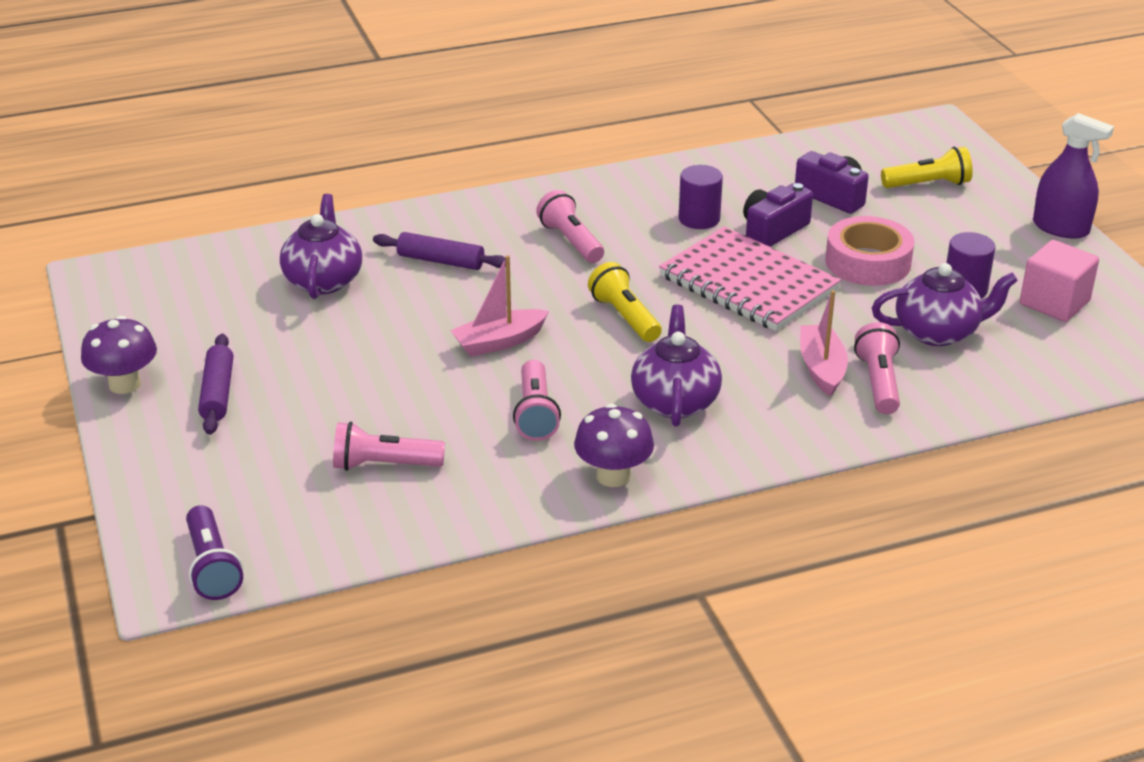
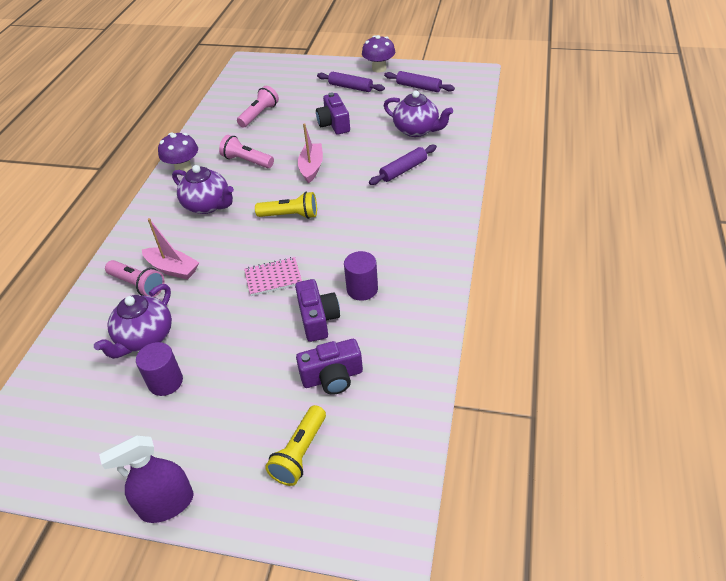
camera: 125 degrees right, 10 degrees up
(178, 318) = (418, 87): none -> purple rolling pin
(212, 567) = (247, 70): purple flashlight -> none
(358, 366) = (334, 124): none -> purple camera
(571, 241) = (383, 223): pink flashlight -> none
(748, 283) = (273, 278): pink notebook -> pink notebook, size x0.51
(868, 262) = (240, 348): pink tape -> none
(1054, 302) = (103, 423): pink cube -> none

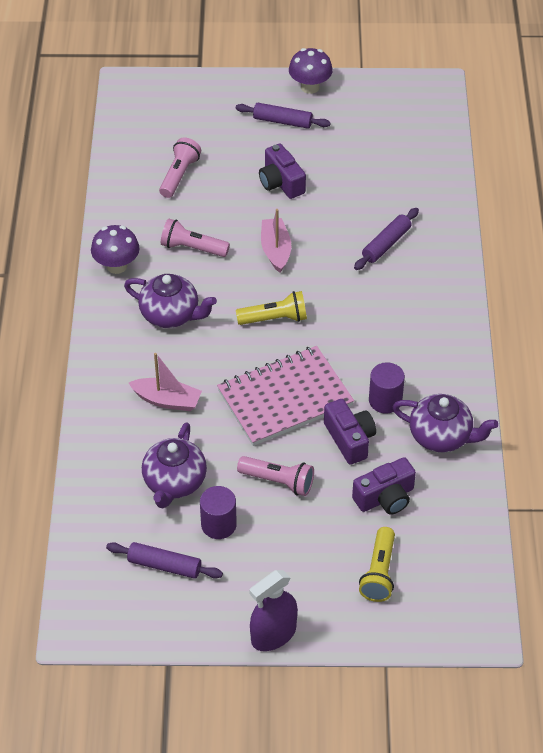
camera: 15 degrees left, 5 degrees up
(138, 285) = (136, 424): pink flashlight -> pink flashlight (278, 481)
(273, 278) = (285, 398): pink notebook -> pink notebook, size x1.97
(417, 130) = (386, 184): purple teapot -> purple teapot (441, 436)
(418, 87) = (370, 115): purple rolling pin -> purple rolling pin (164, 565)

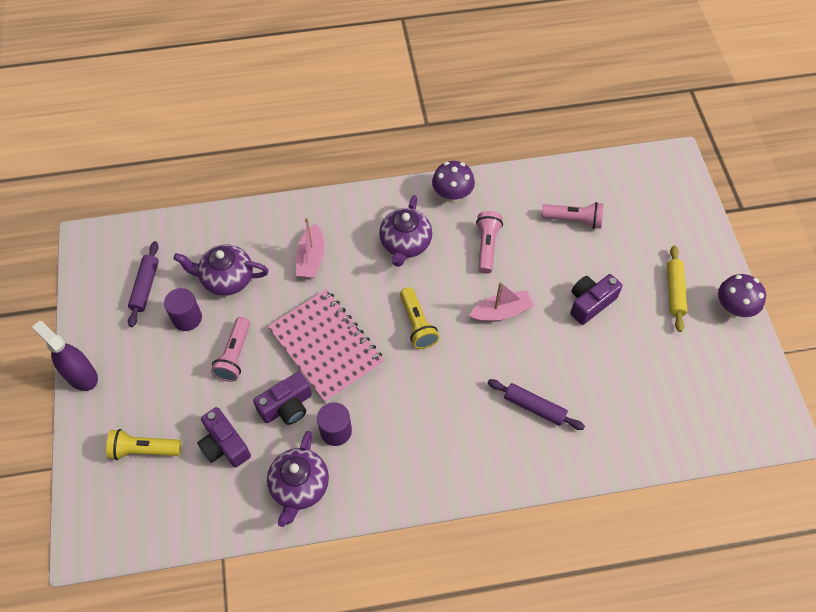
camera: 80 degrees right, 10 degrees up
(282, 121) = (674, 291): purple rolling pin -> yellow rolling pin

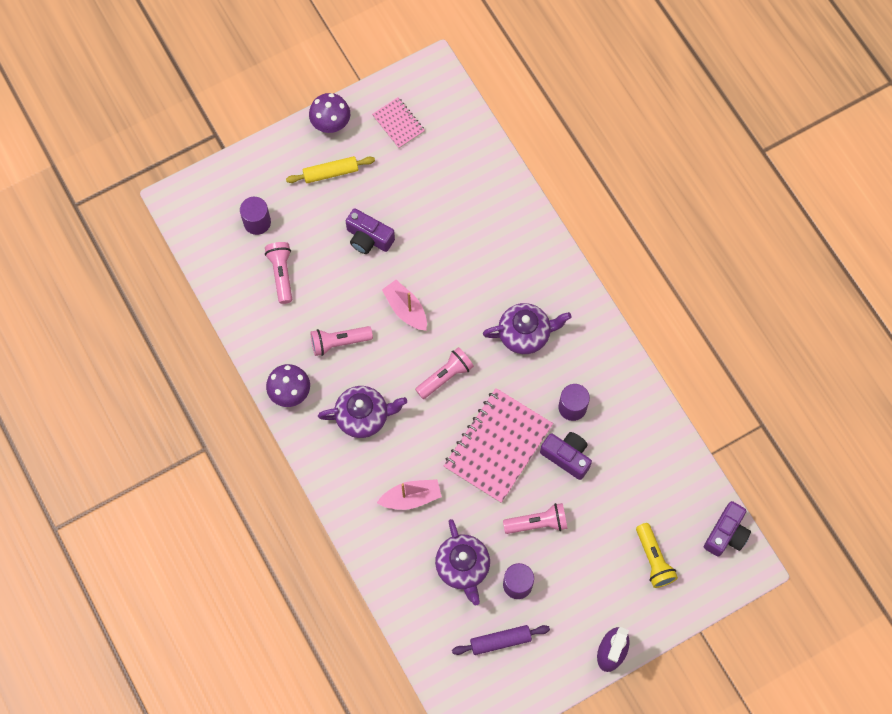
camera: 110 degrees left, 10 degrees up
(224, 445) = (621, 493): purple camera -> purple camera (726, 534)
(299, 486) = (631, 417): purple teapot -> purple teapot (525, 334)
(417, 324) = (445, 376): yellow flashlight -> pink flashlight
(534, 407) = (488, 257): purple rolling pin -> none
(635, 215) = (257, 222): none -> purple cylinder
(720, 371) = (398, 124): none -> pink notebook

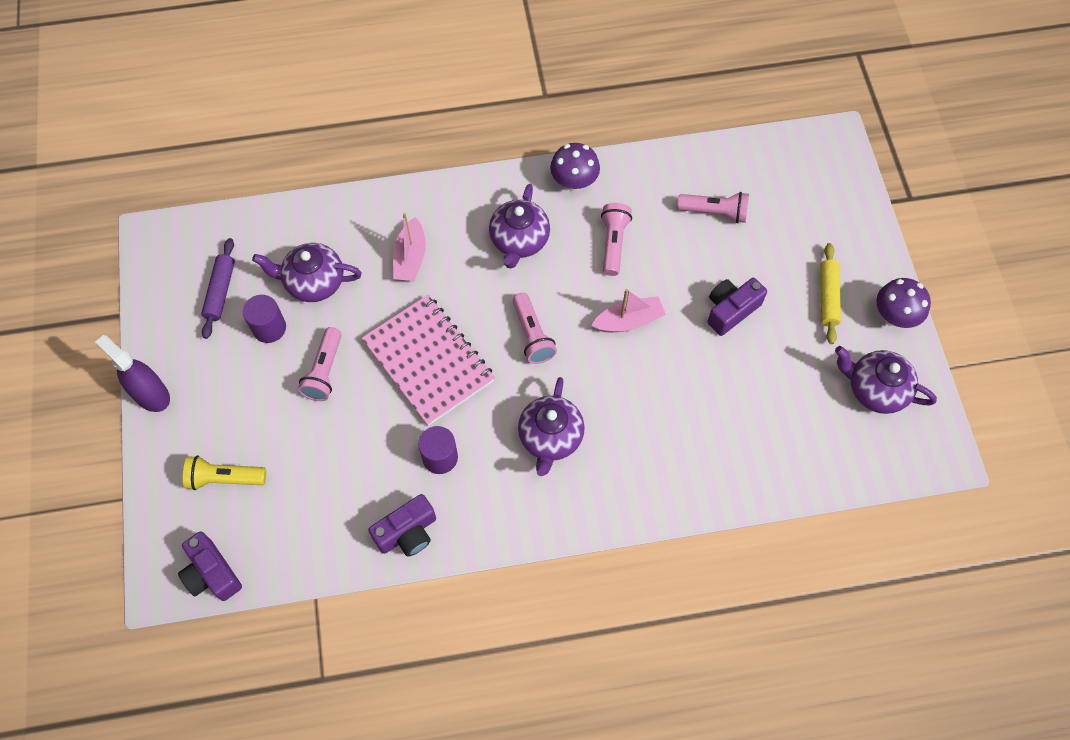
camera: 110 degrees right, 5 degrees down
(257, 222) = (786, 206): purple cylinder -> none
(398, 124) = (875, 389): pink notebook -> purple teapot
(567, 456) = (384, 429): purple camera -> purple camera (407, 533)

